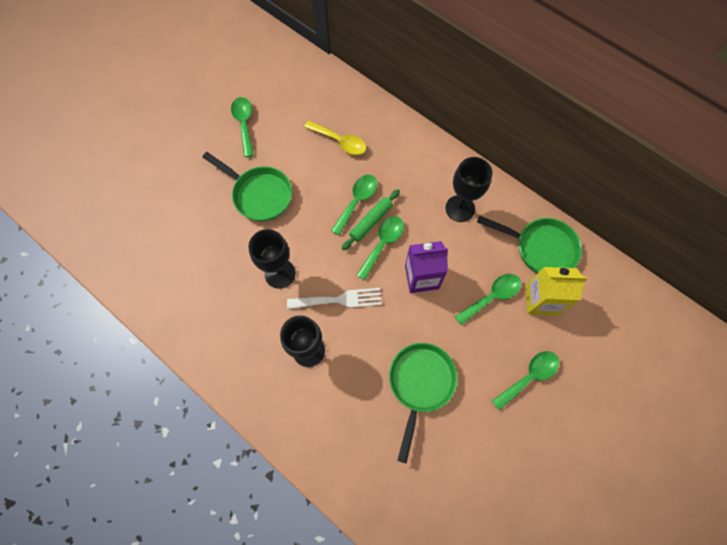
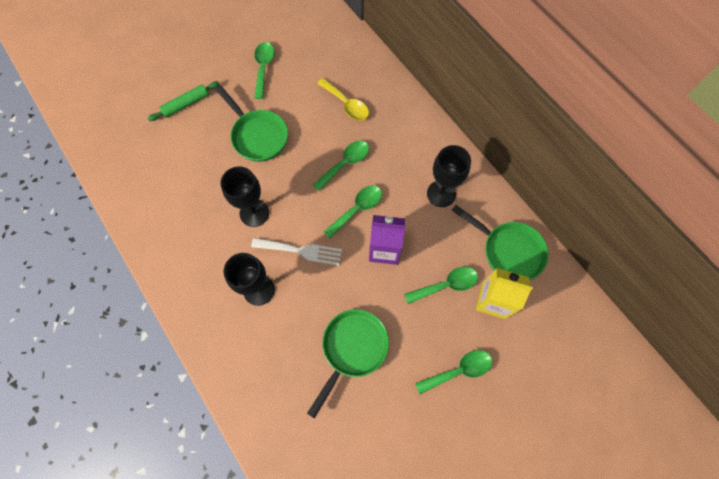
camera: 15 degrees right, 0 degrees up
(371, 222) = (353, 186): green rolling pin -> green rolling pin (186, 104)

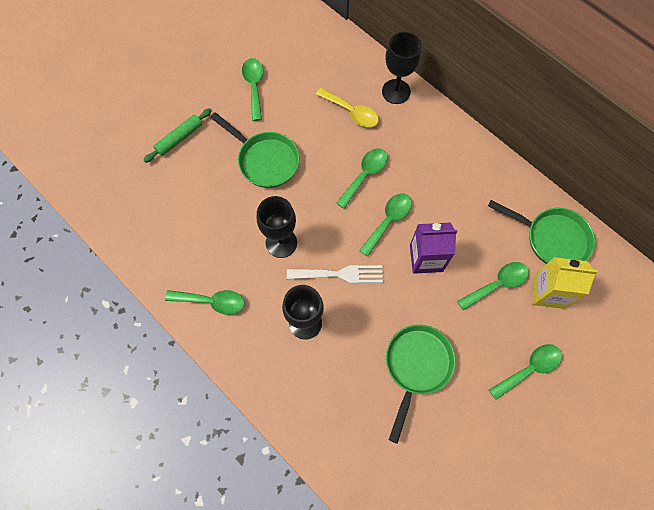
camera: 10 degrees left, 0 degrees up
(179, 256) = (212, 302): none -> green spoon
(441, 194) = (471, 191): black goblet -> black goblet (396, 91)

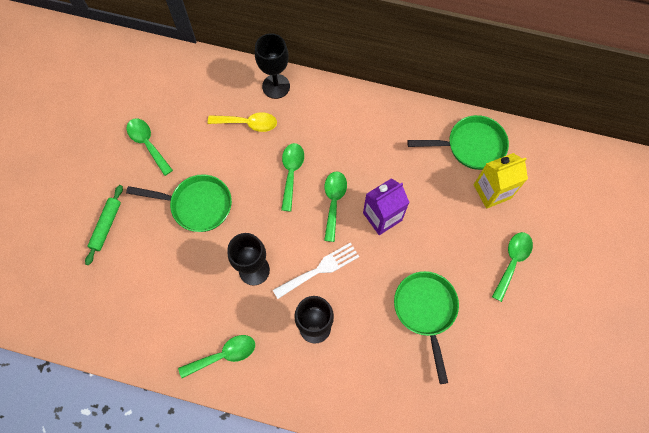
camera: 30 degrees left, 0 degrees up
(497, 284) = (450, 207): green spoon -> none

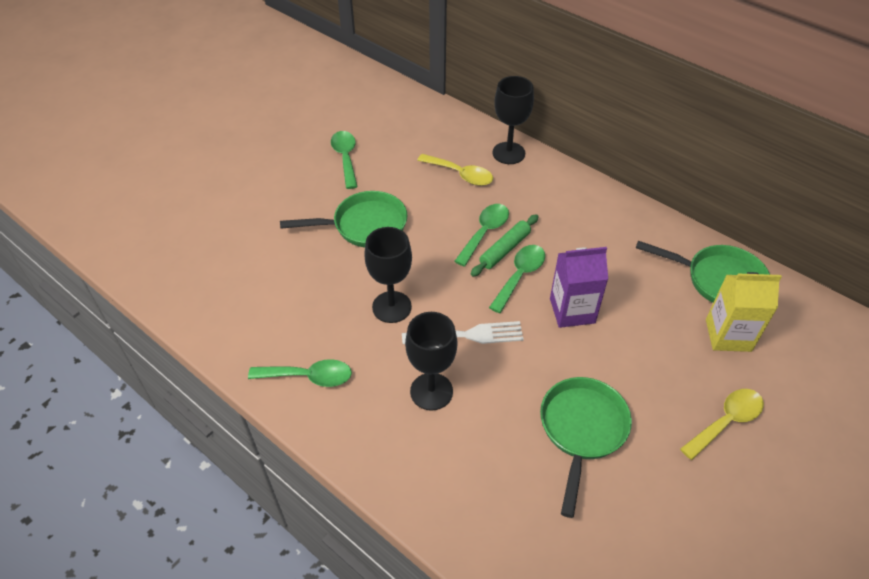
camera: 25 degrees right, 20 degrees down
(106, 226) = (260, 211): green rolling pin -> green rolling pin (505, 249)
(197, 205) = (364, 225): green pan -> green pan turned 45 degrees counterclockwise
(512, 261) = (726, 421): green spoon -> yellow spoon

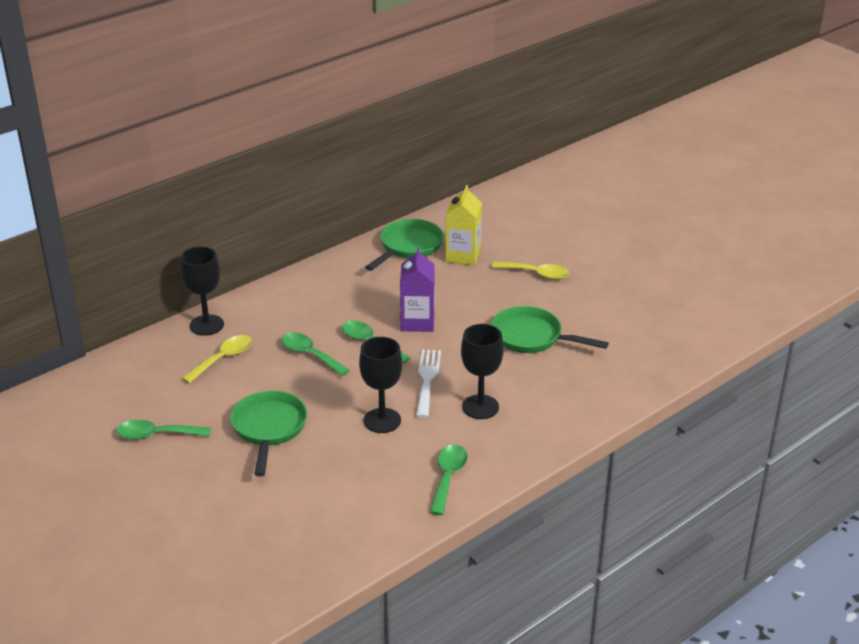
camera: 80 degrees left, 15 degrees down
(505, 249) = (336, 346): green rolling pin -> none
(726, 421) = (536, 274): yellow spoon -> yellow spoon turned 135 degrees clockwise

